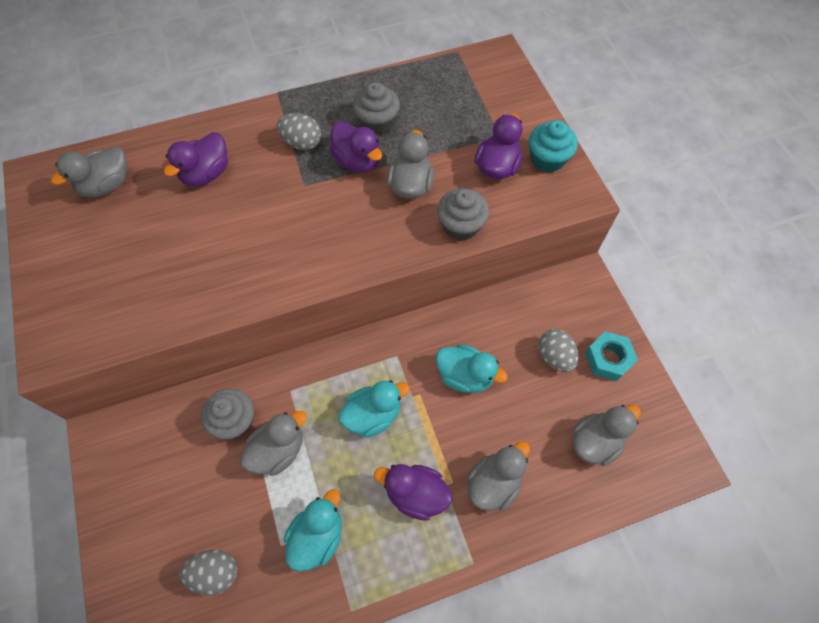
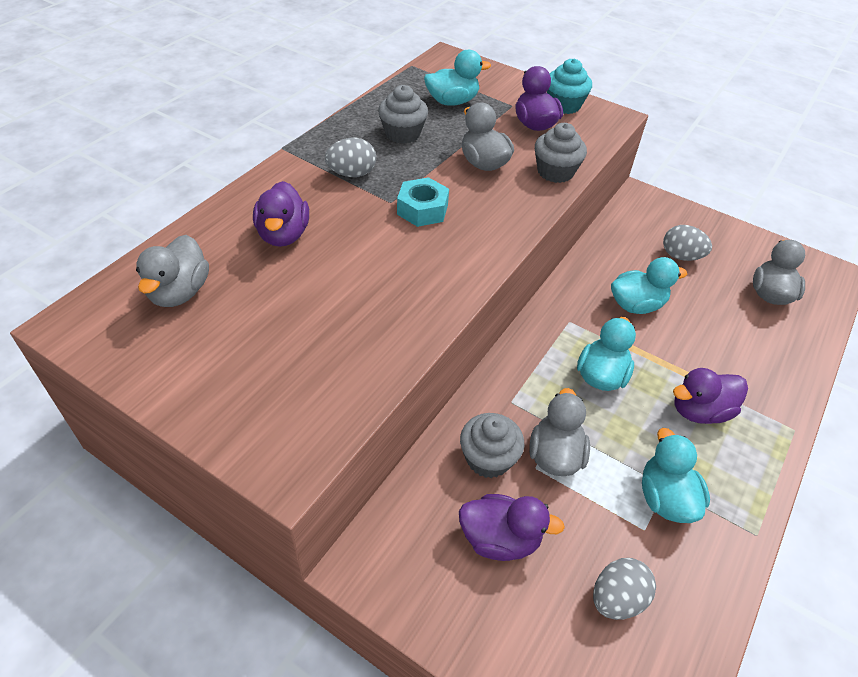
camera: 40 degrees left, 15 degrees down
(357, 161) = (418, 166): purple duck -> purple duck (500, 539)
(451, 108) = (452, 101): none -> turquoise duck
(493, 483) = (741, 365): grey duck -> none
(608, 359) = (715, 238): turquoise nut -> turquoise nut (422, 209)

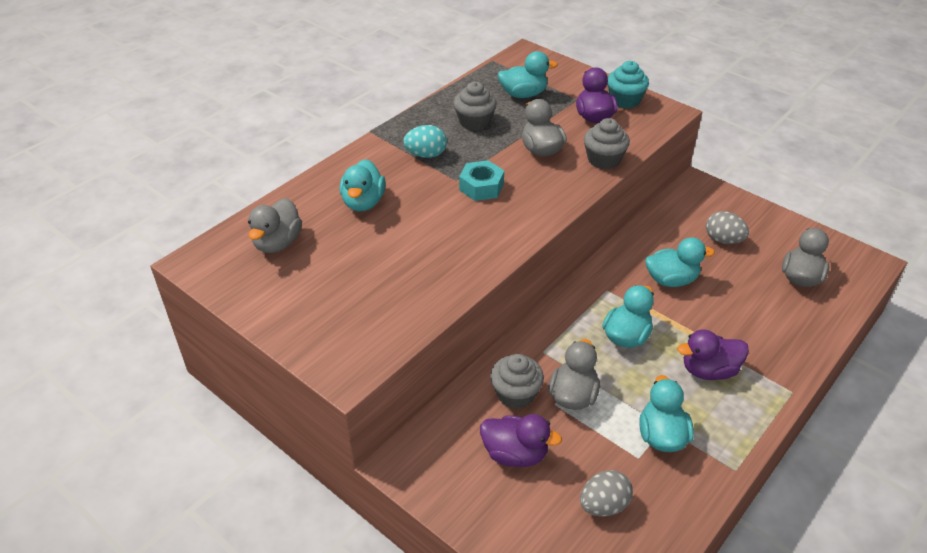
camera: 10 degrees right, 5 degrees down
(283, 235) = (363, 202): purple duck -> turquoise duck
(352, 174) = (426, 155): grey egg -> turquoise egg

